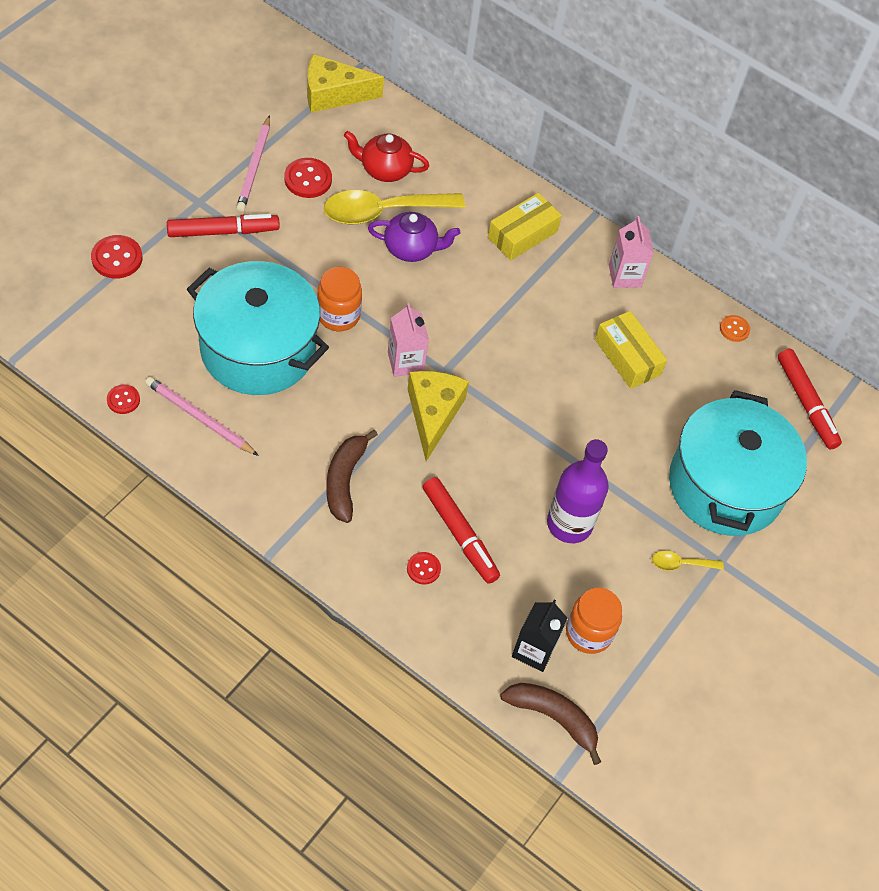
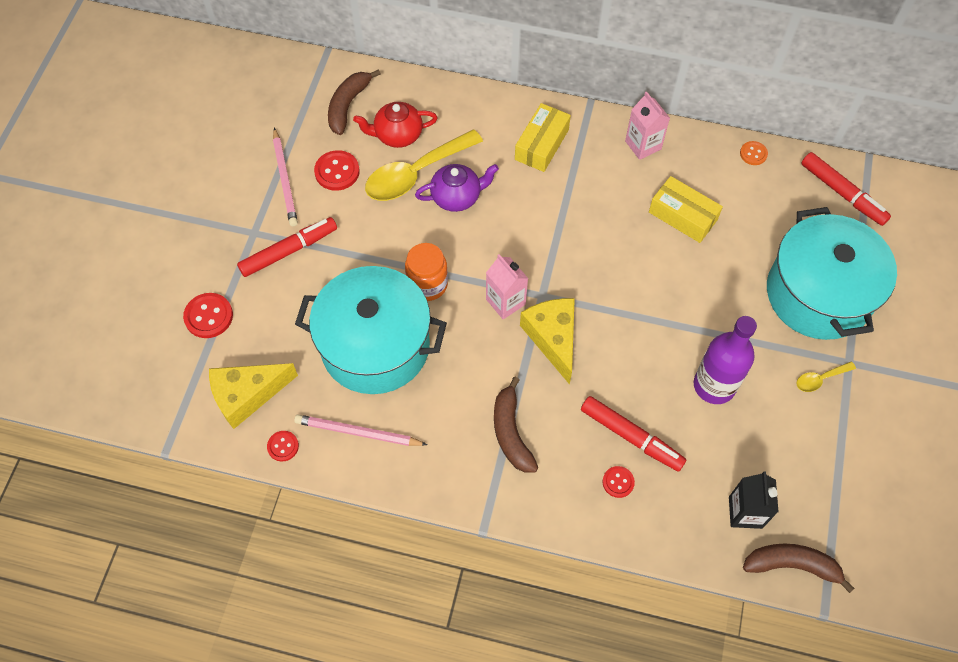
camera: 15 degrees left, 5 degrees up
(333, 94) = (318, 85): yellow cheese -> yellow cheese (247, 395)
(351, 124) = (348, 105): none -> brown banana
(588, 632) = (780, 475): orange jar -> none

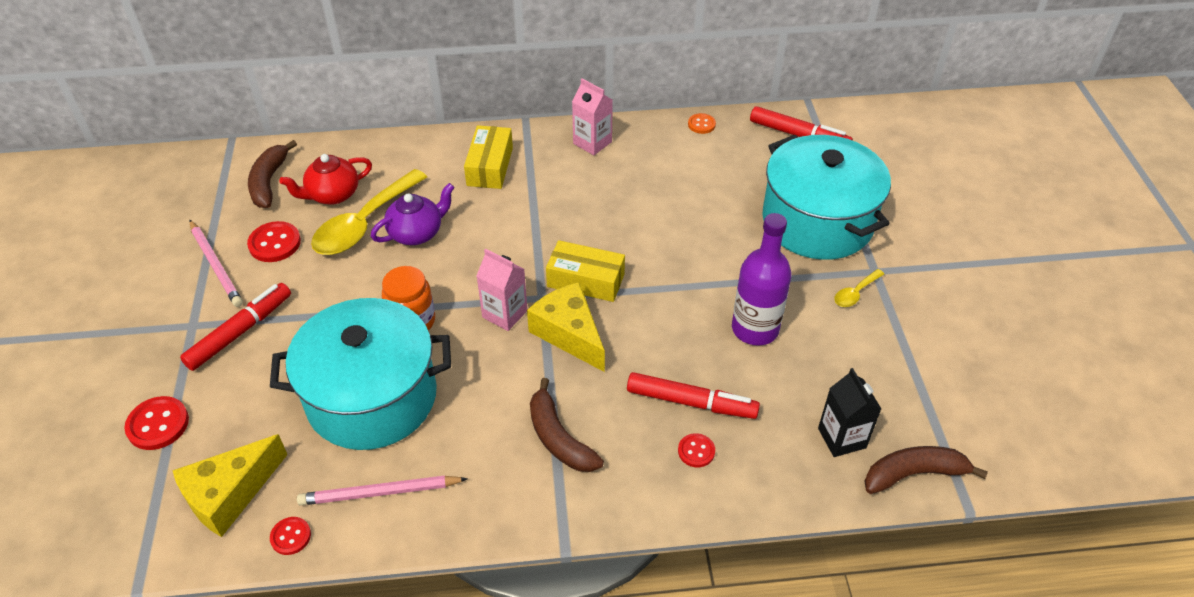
camera: 20 degrees left, 15 degrees down
(683, 216) = (657, 191): yellow box -> yellow box (585, 280)

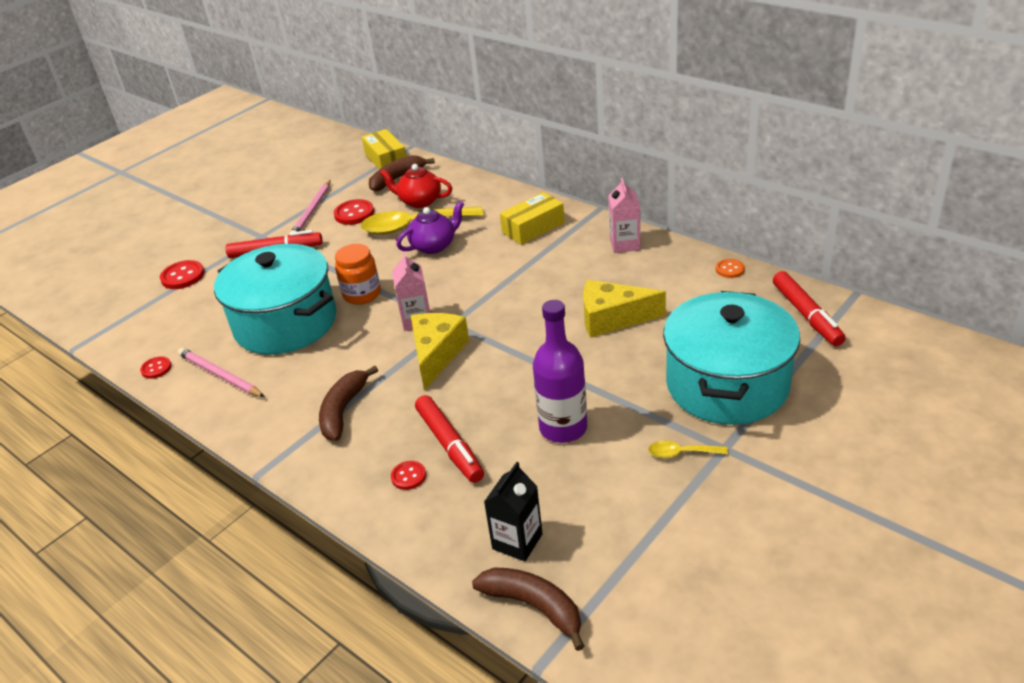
camera: 50 degrees right, 10 degrees down
(229, 494) = (162, 330): yellow cheese -> yellow cheese (612, 318)
(416, 233) = (434, 246): purple teapot -> purple teapot turned 45 degrees counterclockwise
(585, 280) = (493, 328): yellow box -> yellow box (386, 159)

